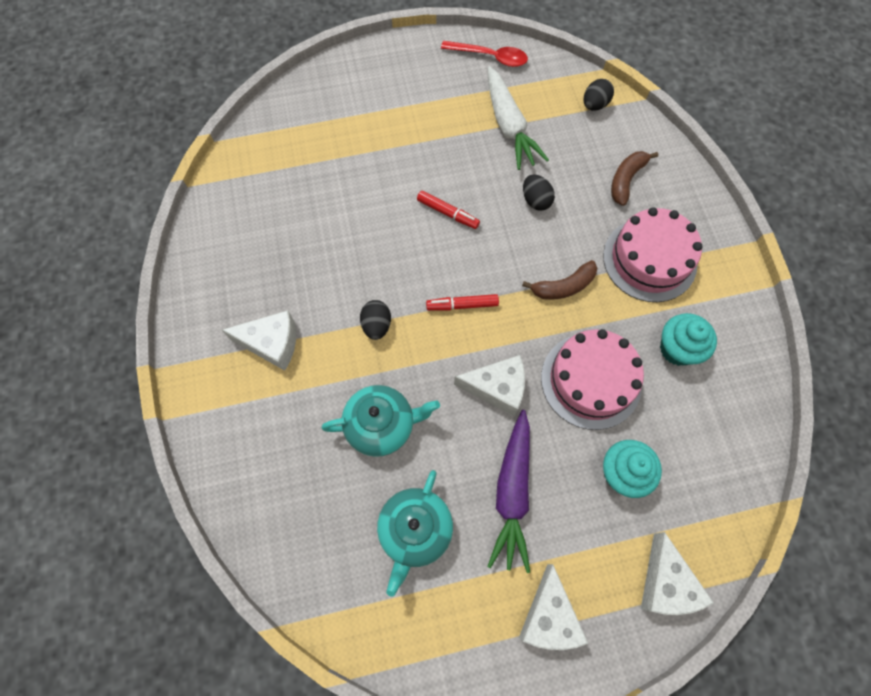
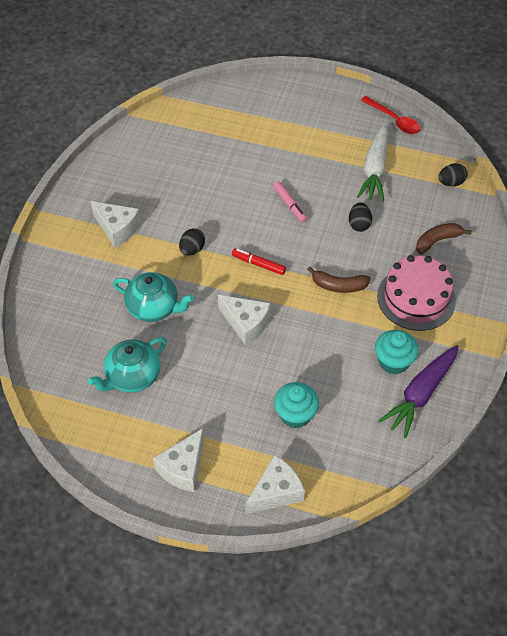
camera: 30 degrees right, 15 degrees down
(448, 213) = (290, 205): red marker -> pink marker
(512, 492) = (211, 387): purple carrot -> purple carrot (421, 394)
(591, 380) = (315, 350): pink cake -> none
(665, 583) = (276, 492): white cheese -> white cheese turned 150 degrees counterclockwise

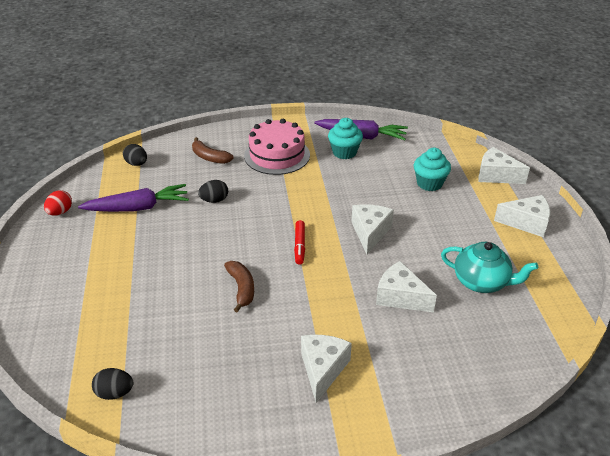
camera: 115 degrees left, 15 degrees down
(154, 308) = (400, 297): turquoise teapot -> white cheese
(192, 249) = (311, 296): black egg -> black egg (115, 393)
(290, 205) = (212, 248): pink marker -> none
(338, 286) = (291, 194): brown banana -> brown banana (241, 288)
(375, 169) = (137, 208): white carrot -> purple carrot
(394, 120) = (60, 212): red spoon -> red egg

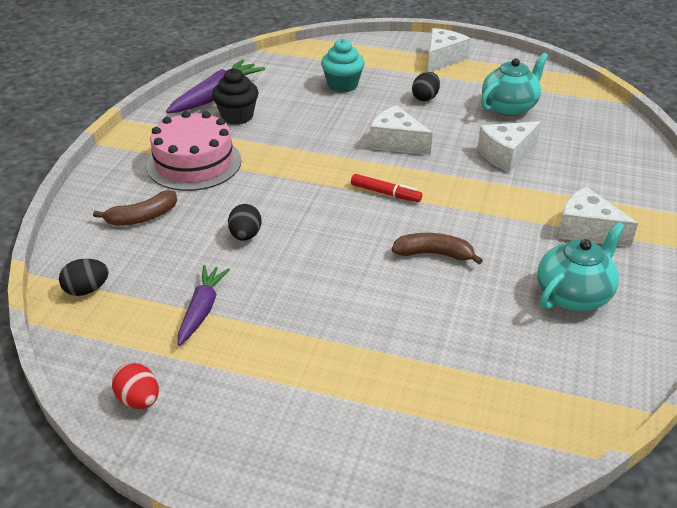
camera: 65 degrees left, 0 degrees up
(115, 393) = (567, 400): black egg -> black egg (425, 98)
(137, 208) = (202, 310): purple carrot -> purple carrot, size x0.66
(232, 376) = (573, 295): none -> turquoise teapot
(344, 152) = (237, 116): turquoise cupcake -> black cupcake
(496, 175) = (360, 48): white cheese -> none

